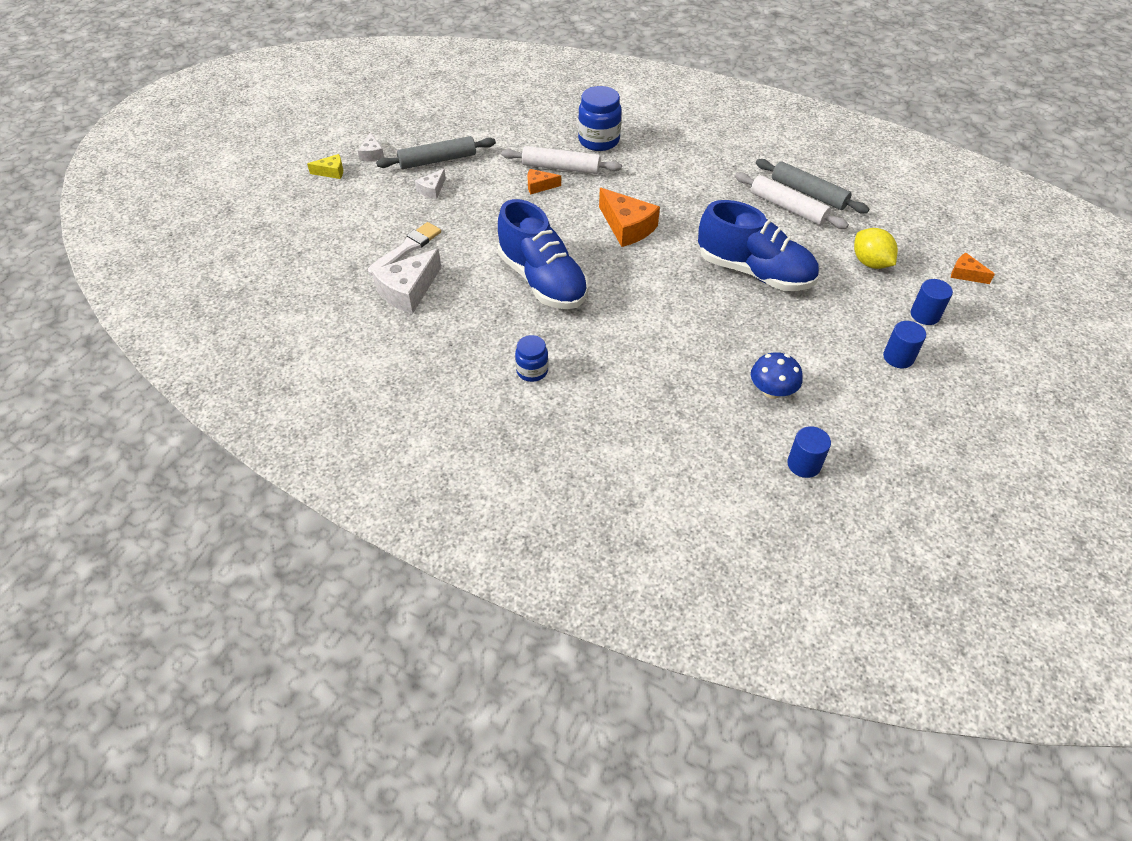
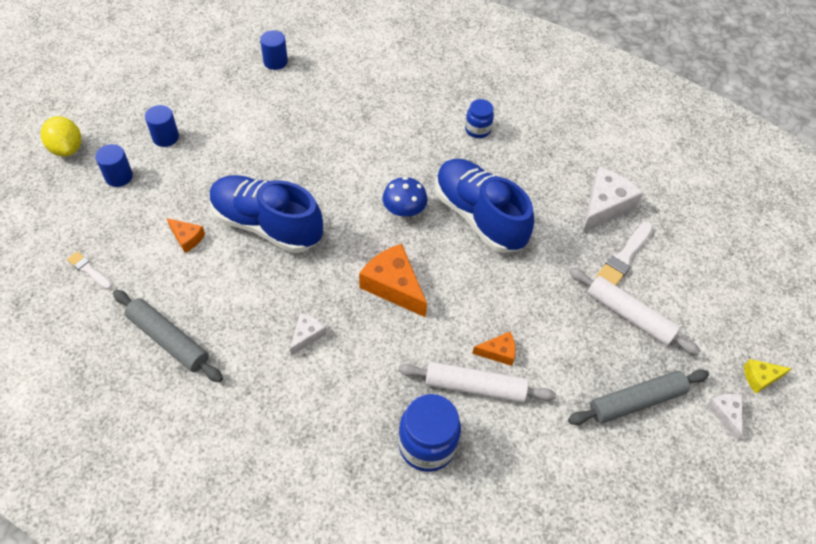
camera: 175 degrees right, 5 degrees up
(432, 190) = (626, 345): white cheese -> white cheese (306, 335)
(772, 391) = (283, 111): blue mushroom -> blue mushroom (404, 210)
(788, 207) = (202, 315): white rolling pin -> white rolling pin (629, 316)
(870, 263) = (142, 236): yellow lemon -> yellow lemon (67, 148)
(902, 237) = (89, 270): none -> white brush
(965, 274) = (50, 221): orange cheese -> orange cheese (187, 238)

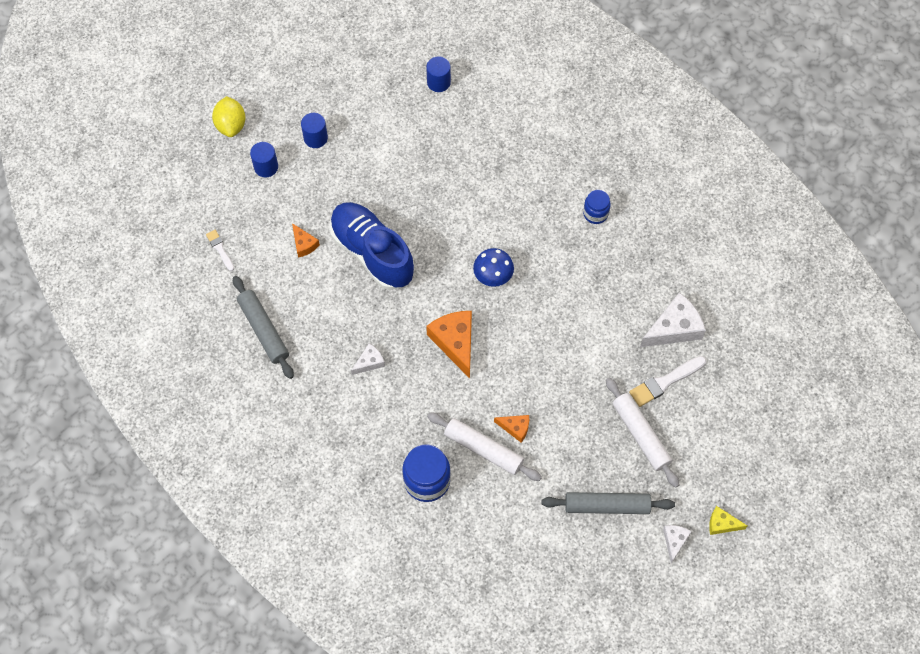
camera: 25 degrees right, 10 degrees up
(479, 216) = (556, 302): blue shoe -> none

